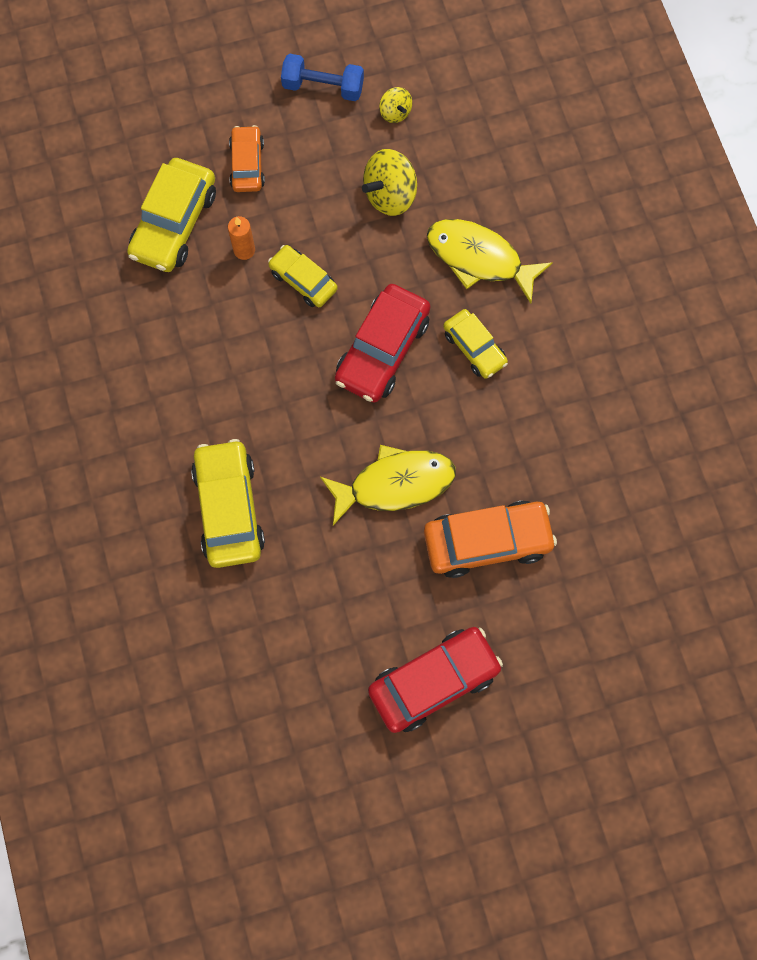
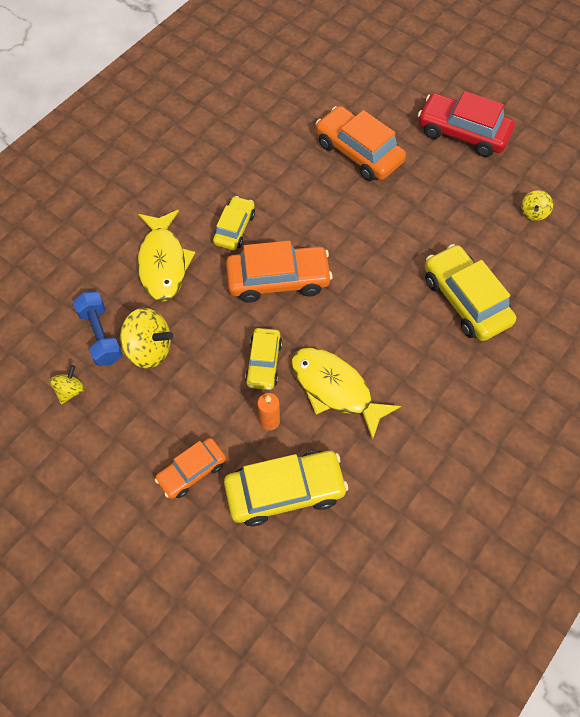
camera: 125 degrees left, 10 degrees down
(229, 508) = (465, 300): yellow car -> yellow car turned 105 degrees clockwise
(273, 666) = (533, 213): none -> yellow spinning top
(323, 87) = (78, 461): blue dumbbell -> blue dumbbell (101, 335)
(382, 350) = (278, 279): red car -> orange car
(395, 484) = (365, 218): yellow fish -> yellow fish (335, 389)

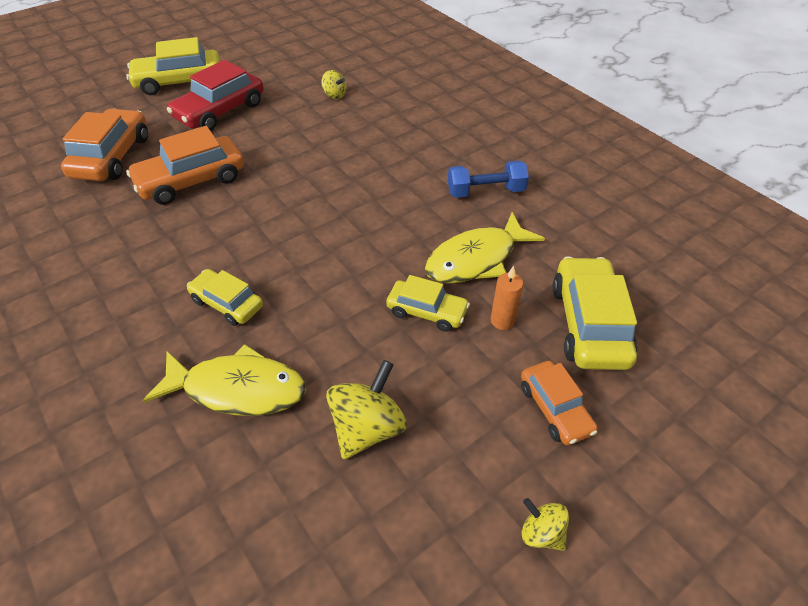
camera: 75 degrees left, 15 degrees down
(71, 390) = (402, 547): yellow spinning top -> yellow spinning top (541, 533)
(101, 335) = (322, 489): blue dumbbell -> blue dumbbell (486, 192)
(278, 279) = (321, 277): orange car -> orange car (111, 157)
(465, 300) = (406, 152): yellow car -> yellow car (179, 82)

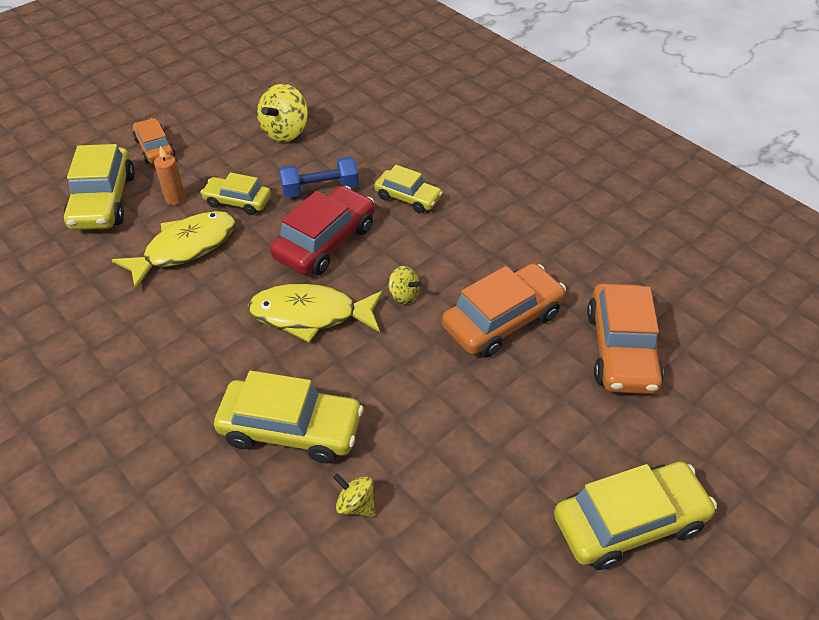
camera: 175 degrees right, 0 degrees up
(220, 111) = (524, 449): red car -> red car (325, 241)
(238, 389) = (378, 146): yellow fish -> yellow fish (310, 315)
(372, 128) = (291, 429): none -> yellow car
(486, 192) = (154, 328): blue dumbbell -> blue dumbbell (320, 189)
(541, 533) = (185, 97): yellow spinning top -> yellow spinning top (403, 295)

